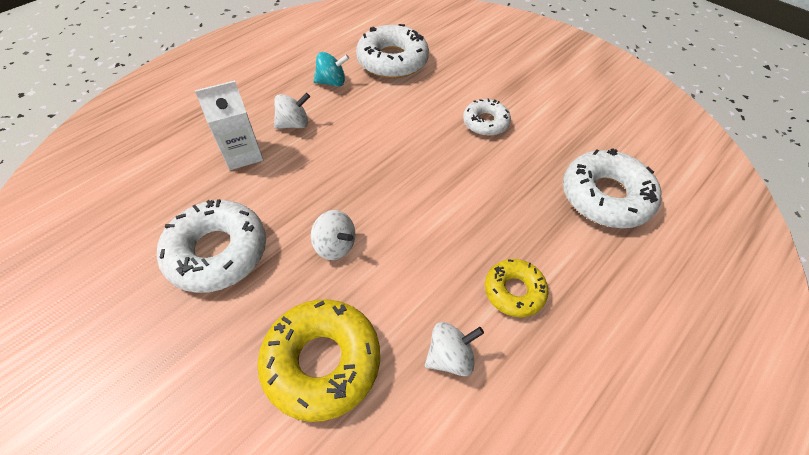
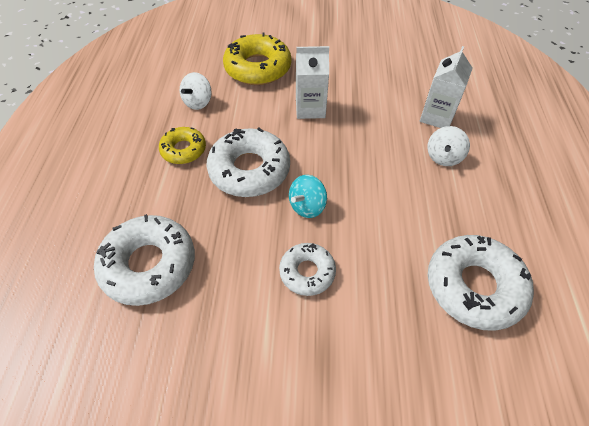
camera: 140 degrees right, 0 degrees up
(217, 252) = (364, 70): white donut -> white donut (249, 170)
(332, 82) = (480, 214): turquoise spinning top -> turquoise spinning top (307, 206)
(335, 246) = (310, 108): white spinning top -> white carton

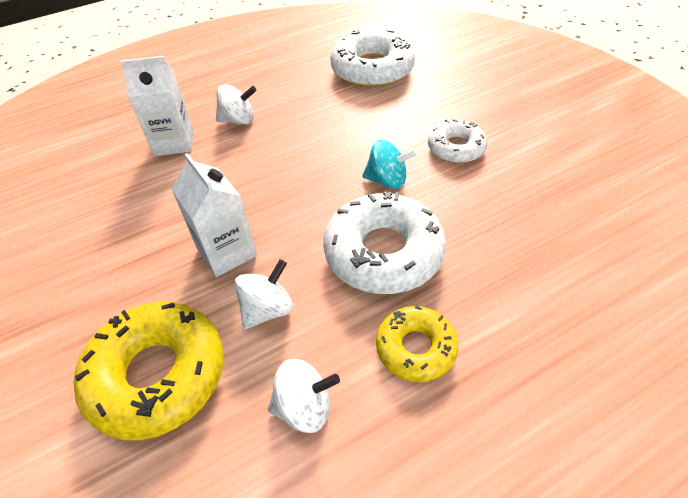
camera: 120 degrees left, 5 degrees down
(149, 265) = (583, 258): white donut -> none
(258, 110) = (267, 309): none -> white spinning top

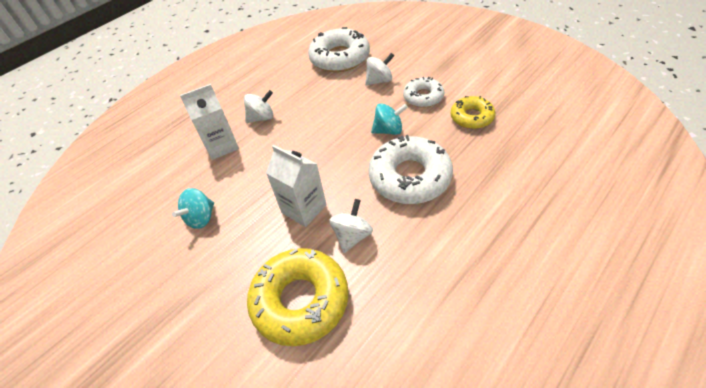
camera: 15 degrees left, 0 degrees up
(102, 225) = (201, 218): none -> turquoise spinning top
(304, 407) = (408, 286): white spinning top -> white spinning top (379, 81)
(415, 348) = (459, 228): yellow donut -> yellow donut (471, 117)

